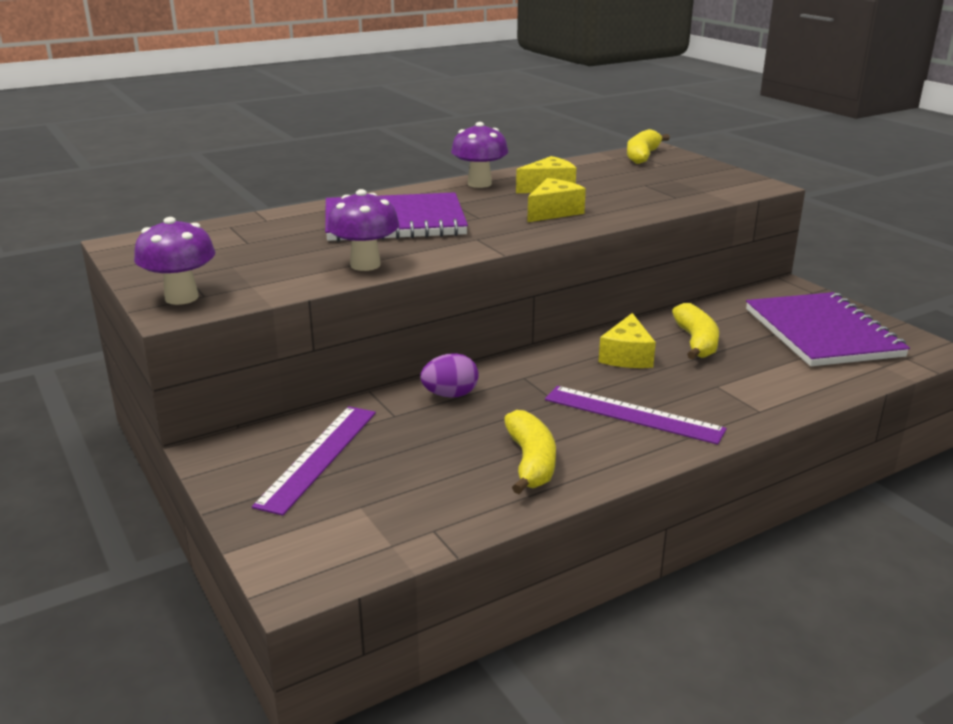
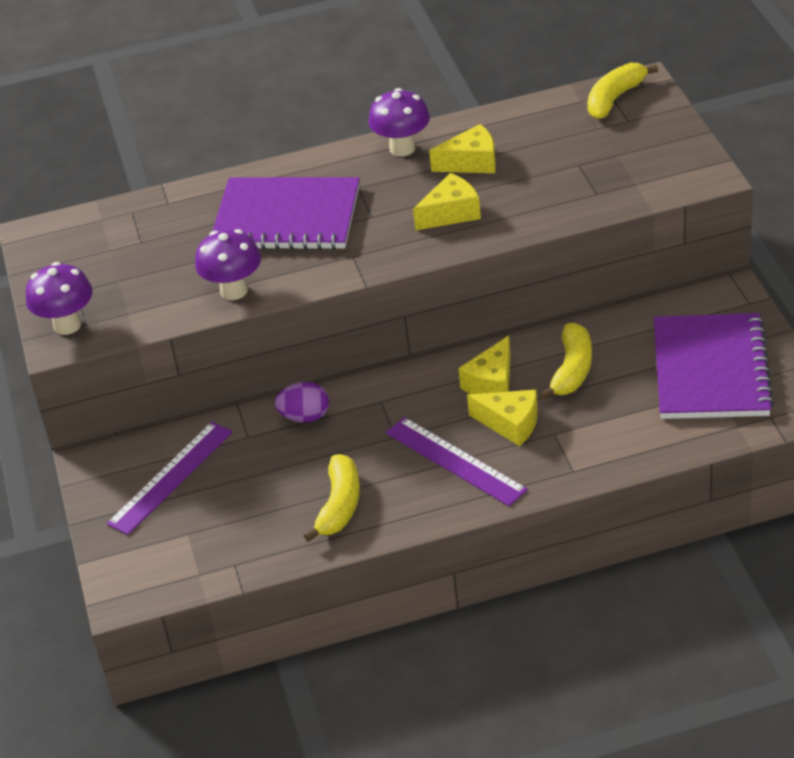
camera: 20 degrees right, 15 degrees up
(668, 382) = (510, 424): none -> yellow cheese

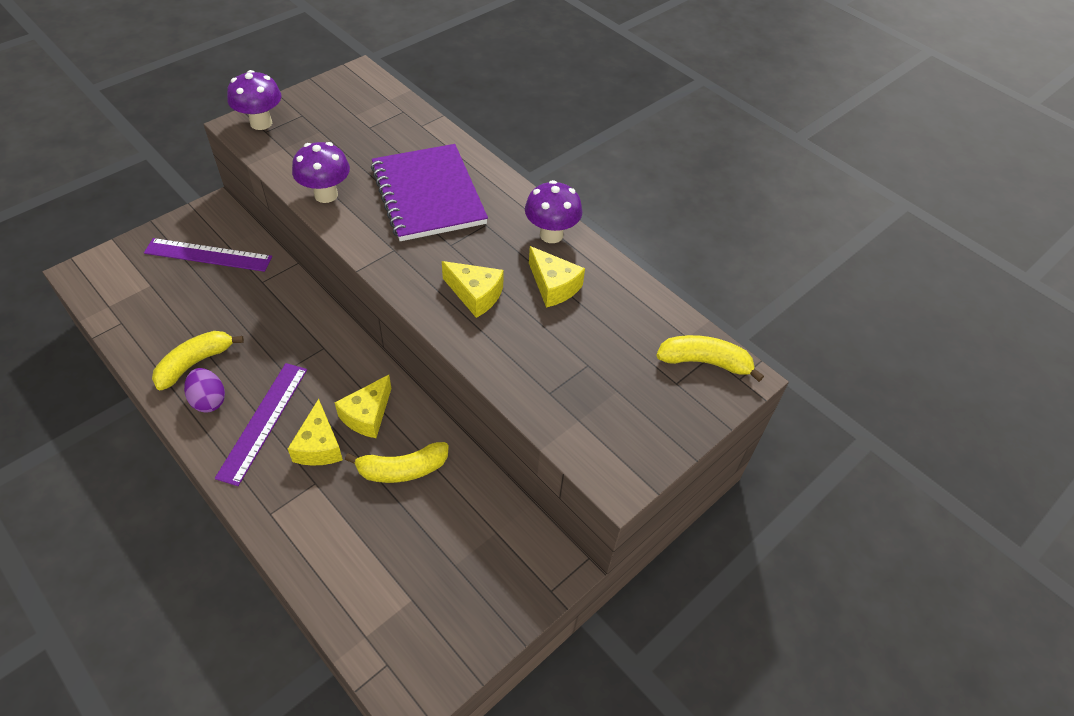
camera: 55 degrees right, 10 degrees up
(305, 417) = (292, 307): purple egg -> purple egg (209, 400)
(339, 506) = (195, 363): yellow banana -> yellow banana turned 150 degrees clockwise
(492, 383) = (367, 415): yellow cheese -> yellow cheese turned 60 degrees counterclockwise
(710, 370) = (438, 586): purple notebook -> none

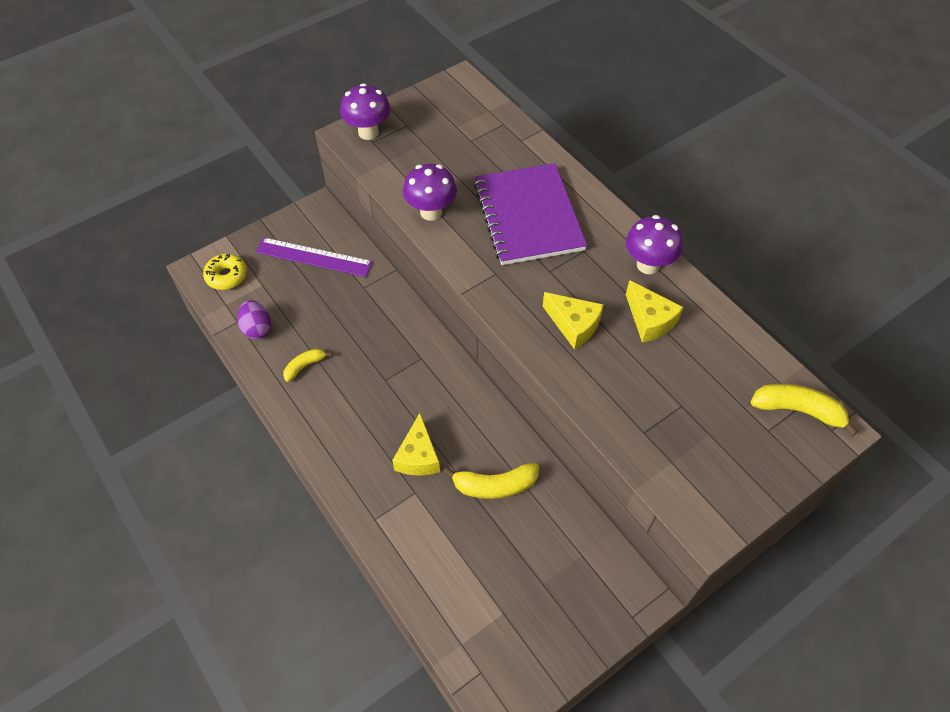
camera: 10 degrees right, 5 degrees up
(110, 278) = (226, 276): none -> yellow donut
(195, 363) = (305, 366): yellow banana -> yellow banana, size x0.61
(209, 400) = (318, 404): purple egg -> purple egg (257, 328)
(263, 421) = (367, 428): purple ruler -> none
(367, 415) = (462, 429): yellow cheese -> none

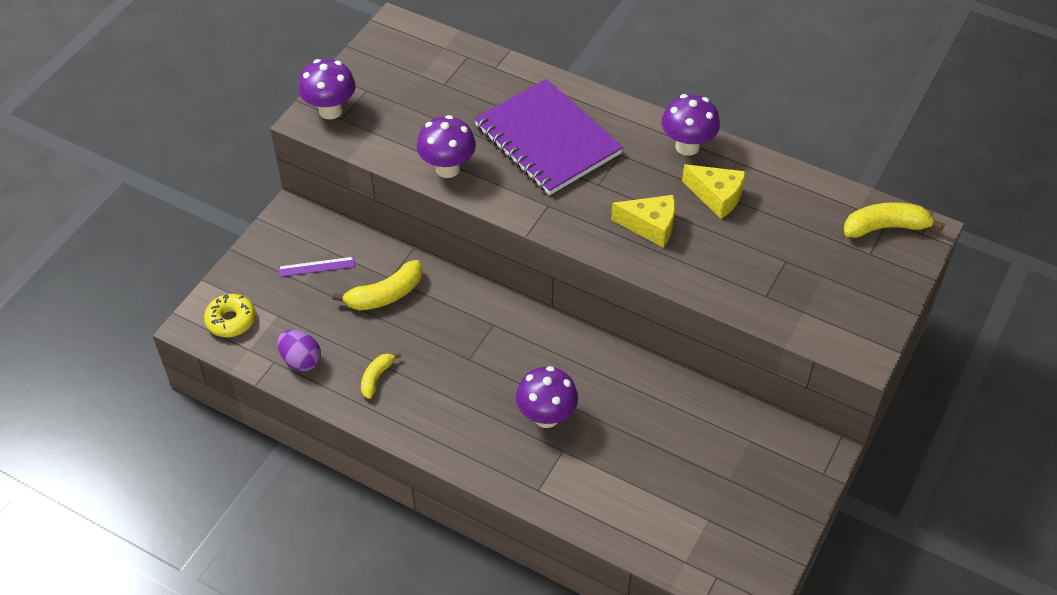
camera: 25 degrees left, 5 degrees down
(313, 257) = (316, 267): purple ruler -> purple ruler, size x0.55
(418, 456) = (546, 417): yellow cheese -> purple mushroom
(494, 485) = (636, 413): yellow banana -> yellow banana (385, 295)

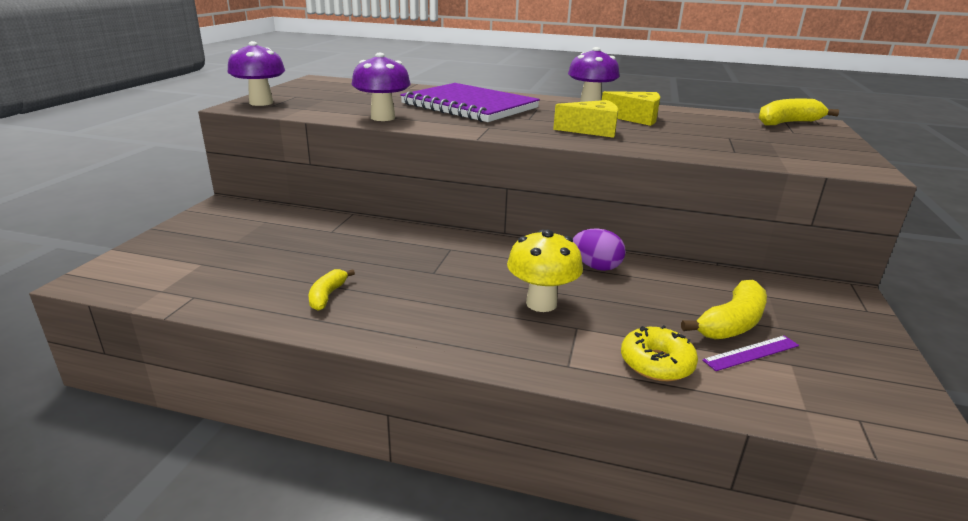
camera: 15 degrees left, 25 degrees down
(231, 320) = (141, 272): yellow donut -> yellow donut (656, 363)
(301, 360) = (229, 292): purple egg -> purple egg (596, 267)
(316, 267) = (249, 231): purple ruler -> purple ruler (751, 353)
(385, 295) = (328, 241): yellow banana -> yellow banana (731, 323)
(546, 417) = (541, 303): purple mushroom -> yellow mushroom

